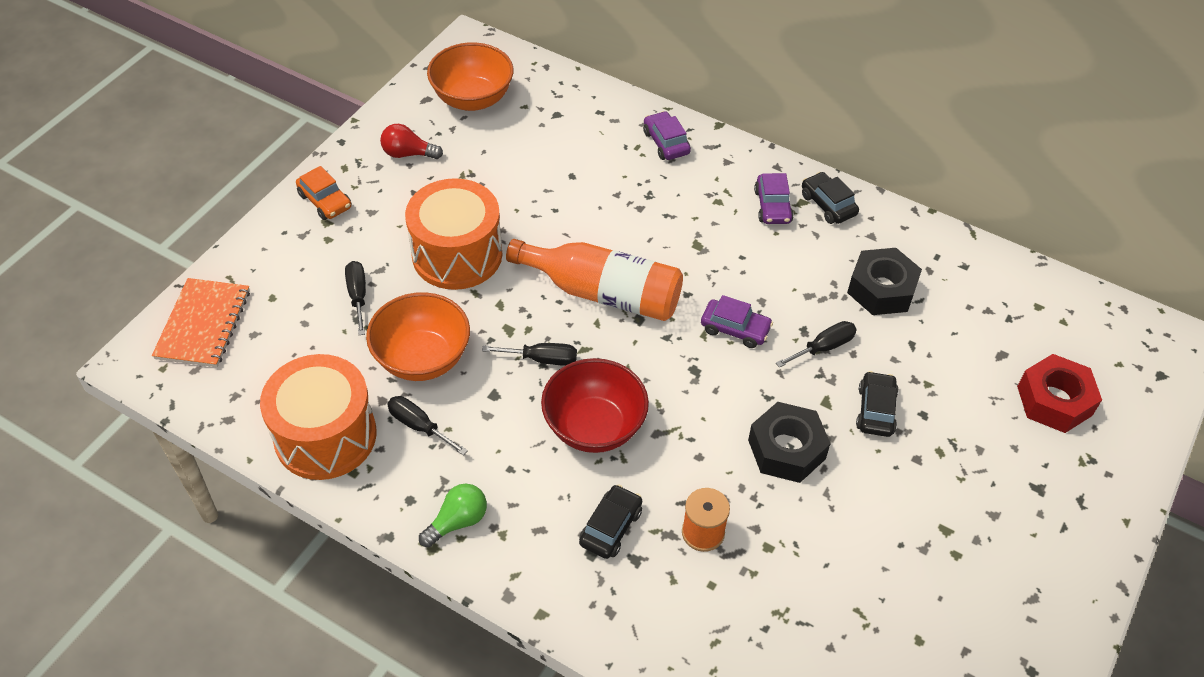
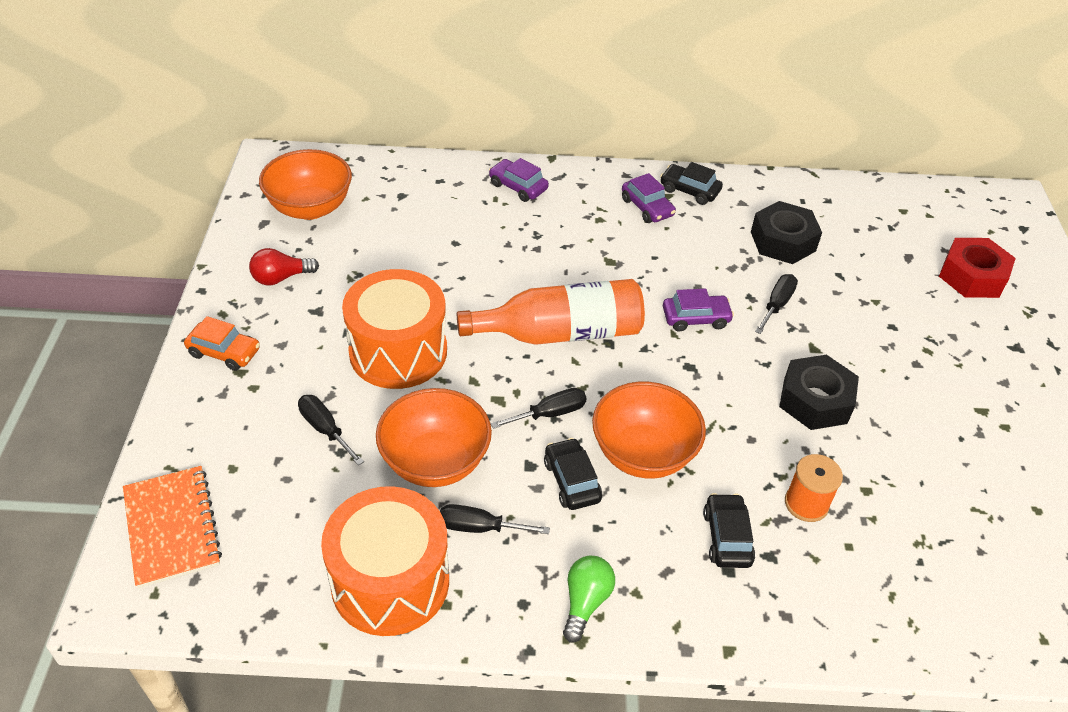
camera: 30 degrees left, 5 degrees down
(594, 427) = (643, 454): red bowl -> orange bowl
(875, 410) = (856, 338): black car -> black car (572, 481)

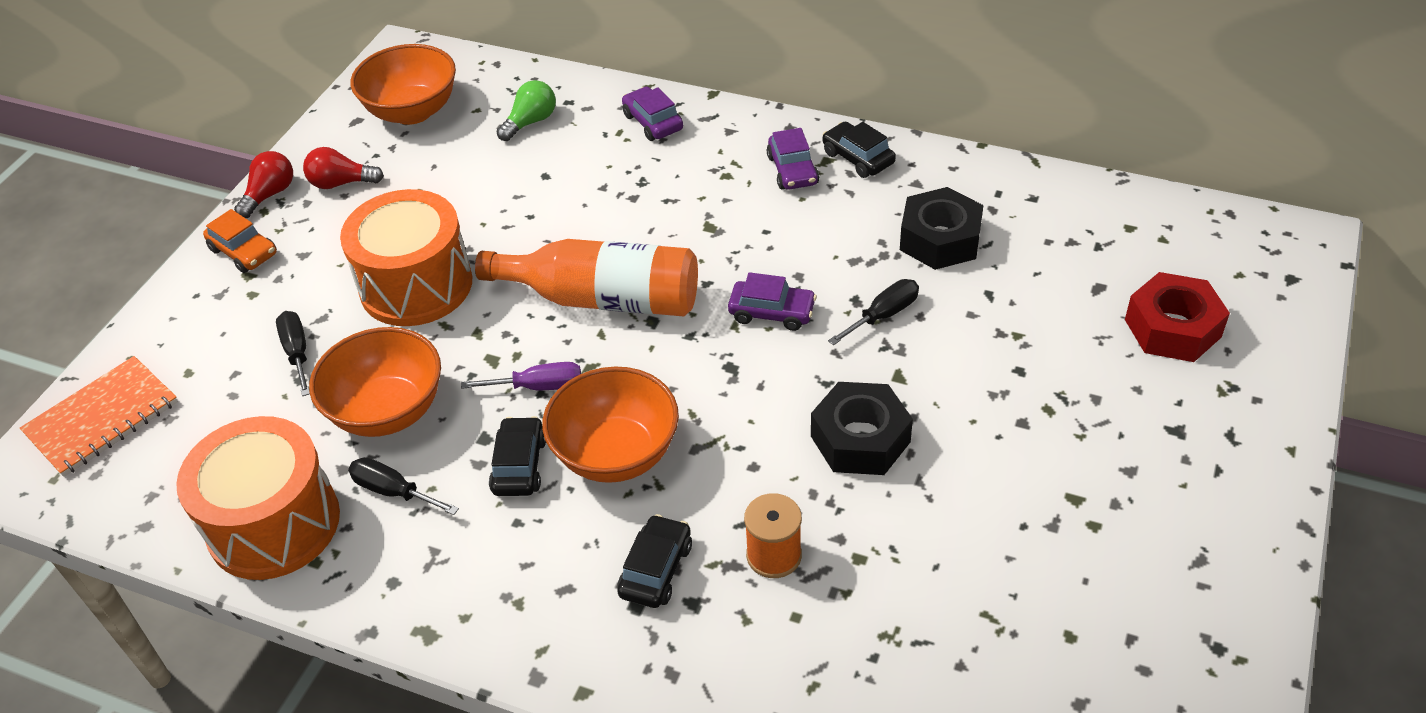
camera: 25 degrees right, 0 degrees up
(172, 527) = (102, 418): orange notebook -> orange notebook turned 45 degrees clockwise
(220, 298) = (270, 194): none -> red light bulb
(550, 414) = (539, 387): black screwdriver -> purple screwdriver
(585, 602) = (458, 598): green light bulb -> green light bulb (530, 122)

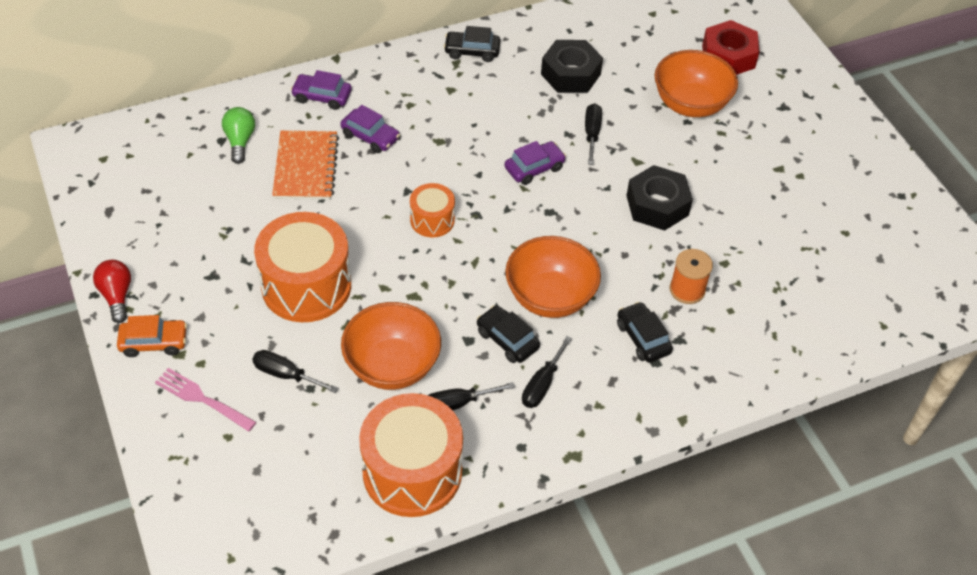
camera: 50 degrees left, 5 degrees up
(102, 418) = (209, 503): orange notebook -> orange notebook (305, 167)
(213, 325) = (202, 399): none -> pink fork
(341, 183) = (160, 257): red light bulb -> none
(412, 111) = (143, 181): orange bowl -> orange bowl (690, 104)
(492, 536) = (542, 384): none -> black screwdriver
(539, 387) = (461, 292): purple screwdriver -> none
(603, 298) = (432, 220): orange bottle -> orange drum
(792, 170) = (444, 79): purple car -> purple car (370, 136)

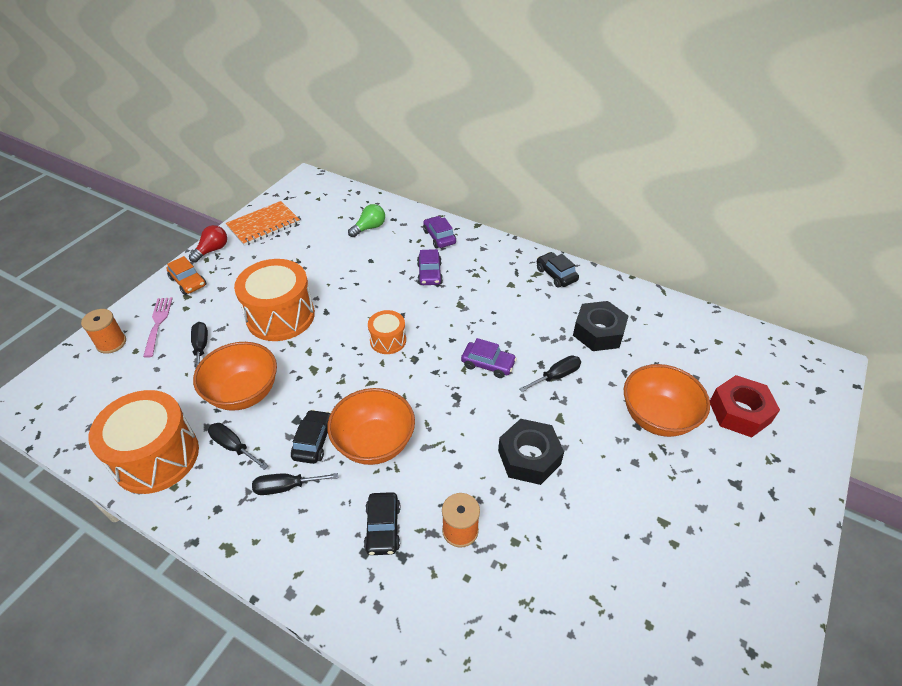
camera: 55 degrees right, 5 degrees down
(190, 455) = (111, 343): none -> orange spool
(305, 167) = (376, 262): orange notebook -> orange notebook (263, 225)
(643, 338) = (383, 528): black car -> black car turned 150 degrees clockwise

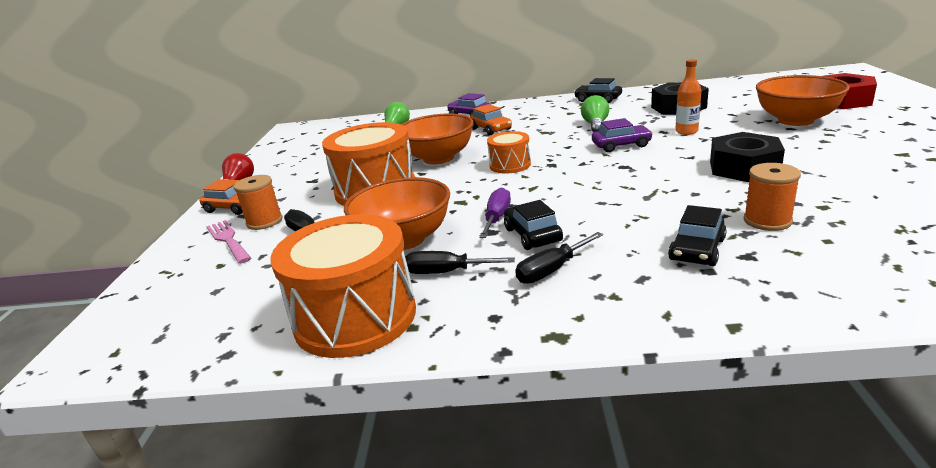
camera: 25 degrees left, 20 degrees down
(111, 343) = (178, 272): orange spool -> orange spool (264, 221)
(263, 225) = (280, 157): orange notebook -> none
(314, 405) = (497, 218): none -> purple screwdriver
(374, 443) = (596, 213): orange bowl -> orange bowl (438, 158)
(383, 528) = (697, 250): black car -> black car turned 60 degrees clockwise
(429, 274) = (491, 129): purple car -> orange car
(505, 319) = (595, 125): none -> green light bulb
(556, 376) = (686, 131): black screwdriver -> orange bottle

